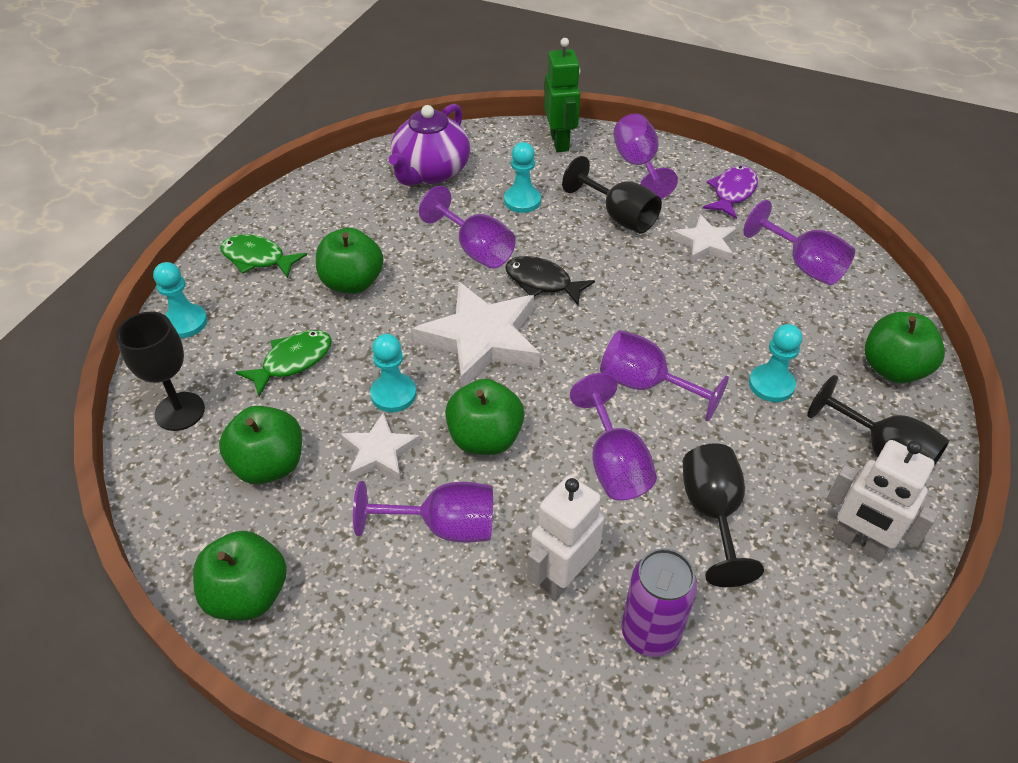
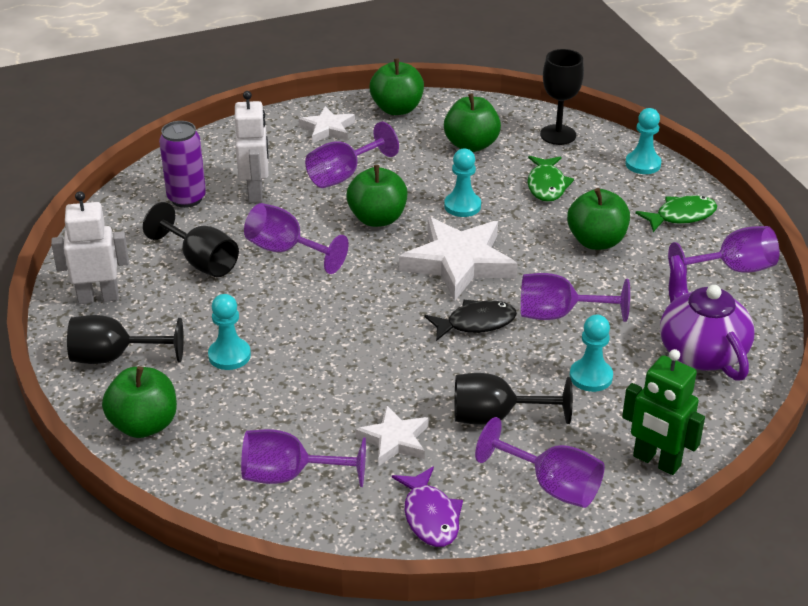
camera: 135 degrees right, 10 degrees down
(379, 452) = (425, 180): white star -> white star (327, 129)
(645, 385) = (317, 302): purple goblet -> purple goblet (733, 269)

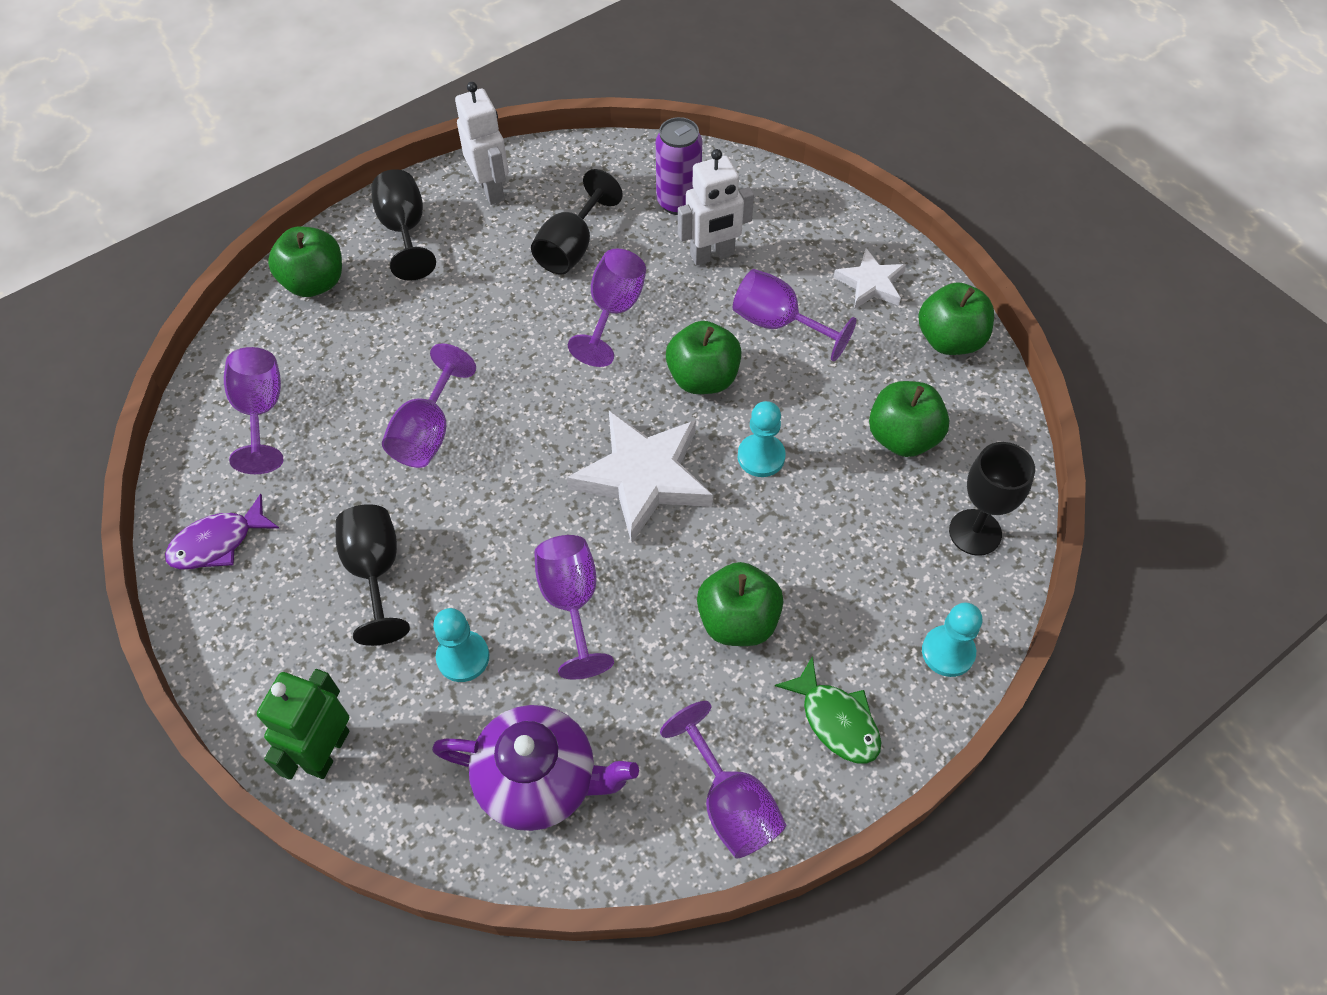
camera: 75 degrees right, 20 degrees up
(229, 355) = (426, 315): turquoise pawn -> none
(394, 440) = (324, 486): white star -> none
(476, 323) = (533, 519): black fish -> none
(546, 185) = (844, 540): green fish -> none
(552, 486) = (274, 647): purple goblet -> purple goblet (428, 432)
(701, 351) = (539, 780): purple teapot -> purple teapot turned 45 degrees clockwise

